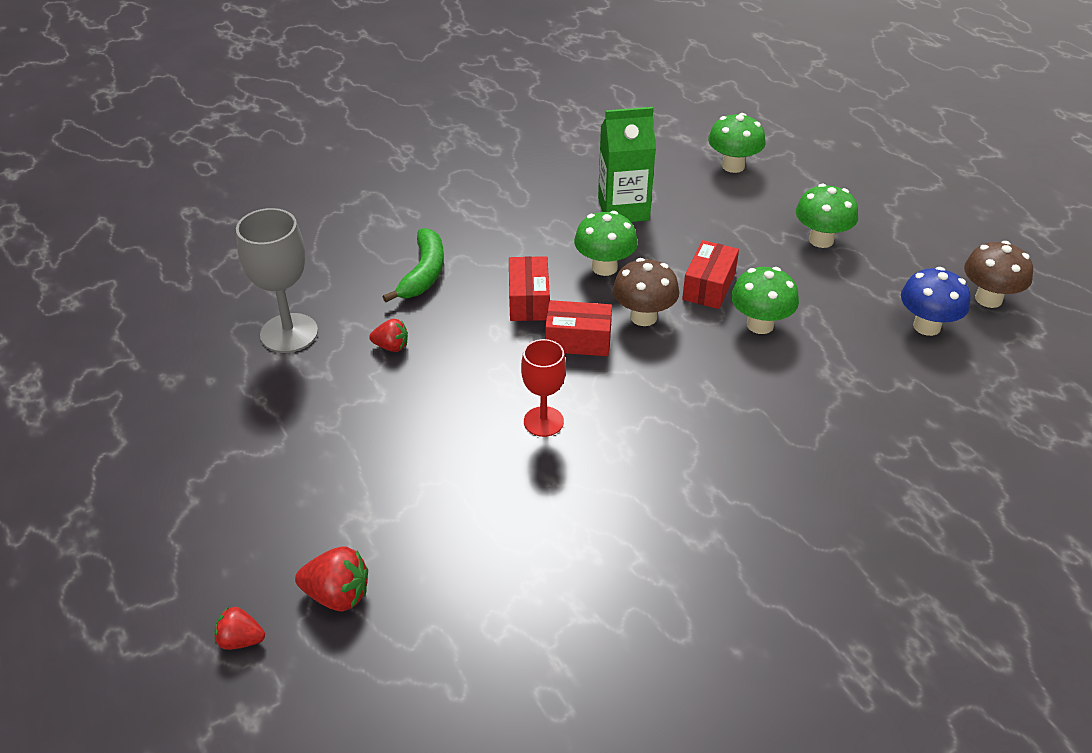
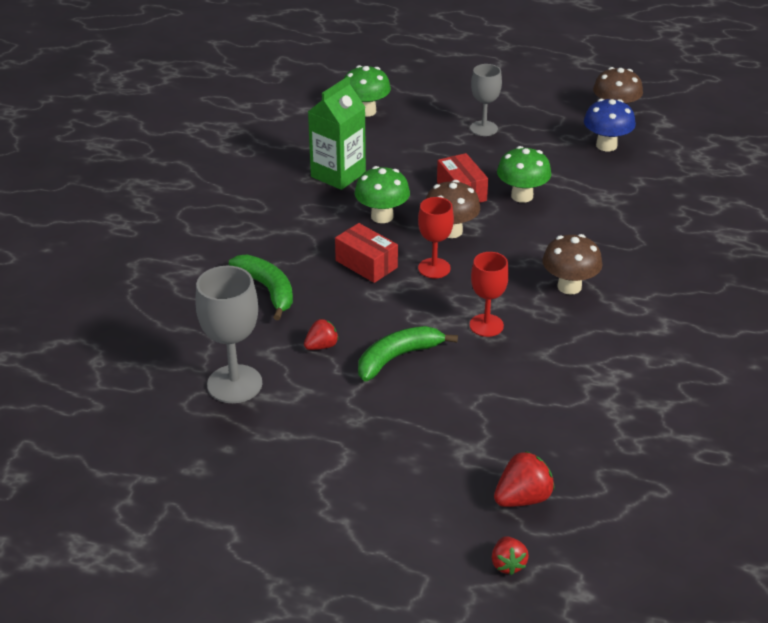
camera: 45 degrees left, 5 degrees down
(240, 640) = (508, 564): red strawberry -> red strawberry turned 60 degrees counterclockwise
(431, 398) = (398, 357): none -> green banana
(578, 340) = (434, 268): red box -> red goblet
(672, 438) = (569, 286): none -> brown mushroom
(821, 240) = (483, 128): green mushroom -> grey goblet

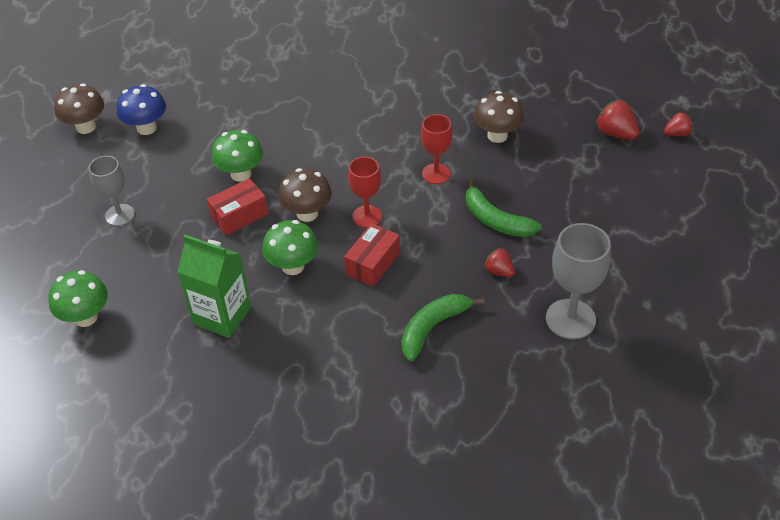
camera: 100 degrees left, 10 degrees up
(569, 286) = (370, 132): brown mushroom -> brown mushroom (497, 135)

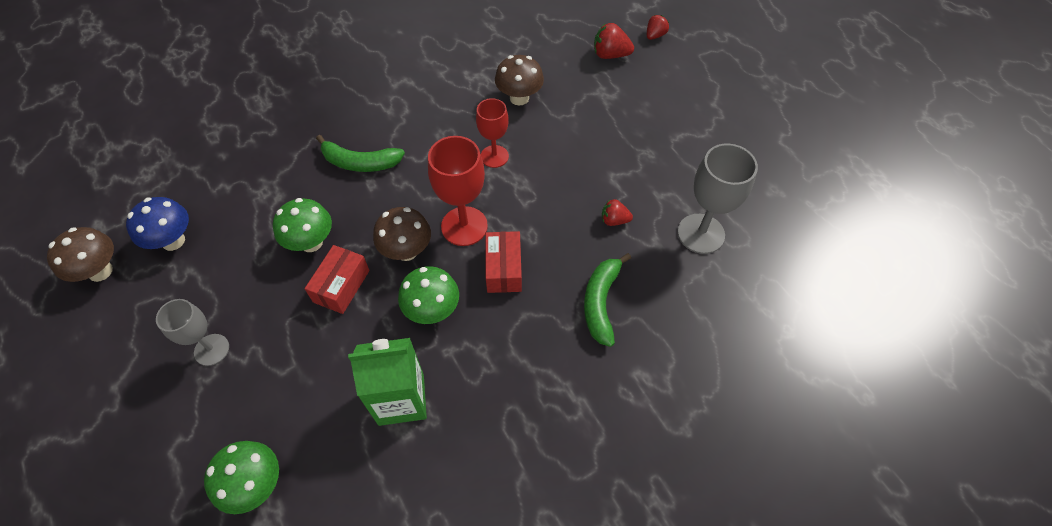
camera: 35 degrees left, 10 degrees up
(367, 216) = (464, 226): red goblet -> red goblet, size x1.53
(495, 220) = (575, 175): green banana -> green banana (360, 162)

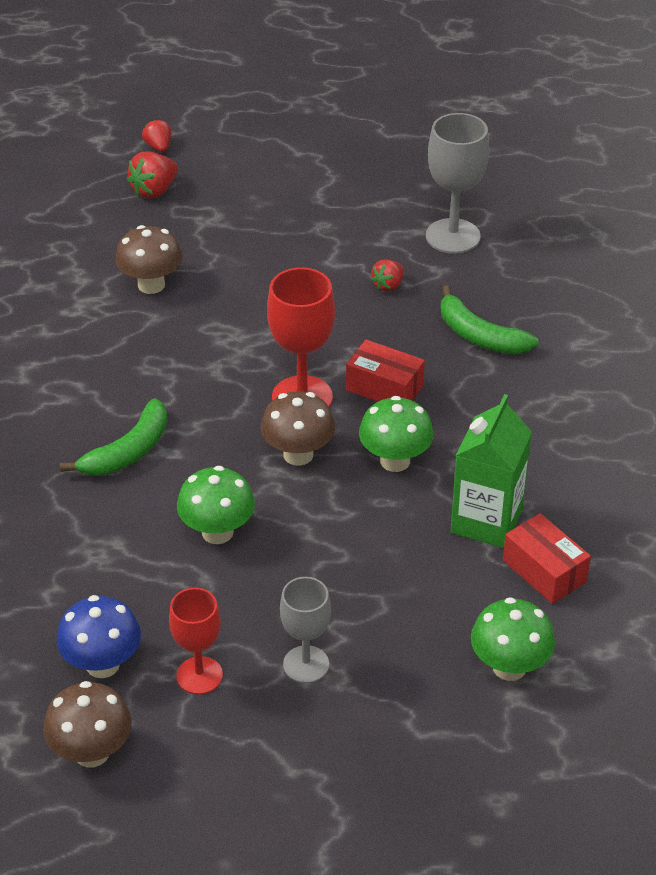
camera: 60 degrees left, 15 degrees down
(341, 286) = (304, 524): red box -> red box (544, 571)
(494, 156) = (222, 337): red goblet -> red goblet (199, 675)

